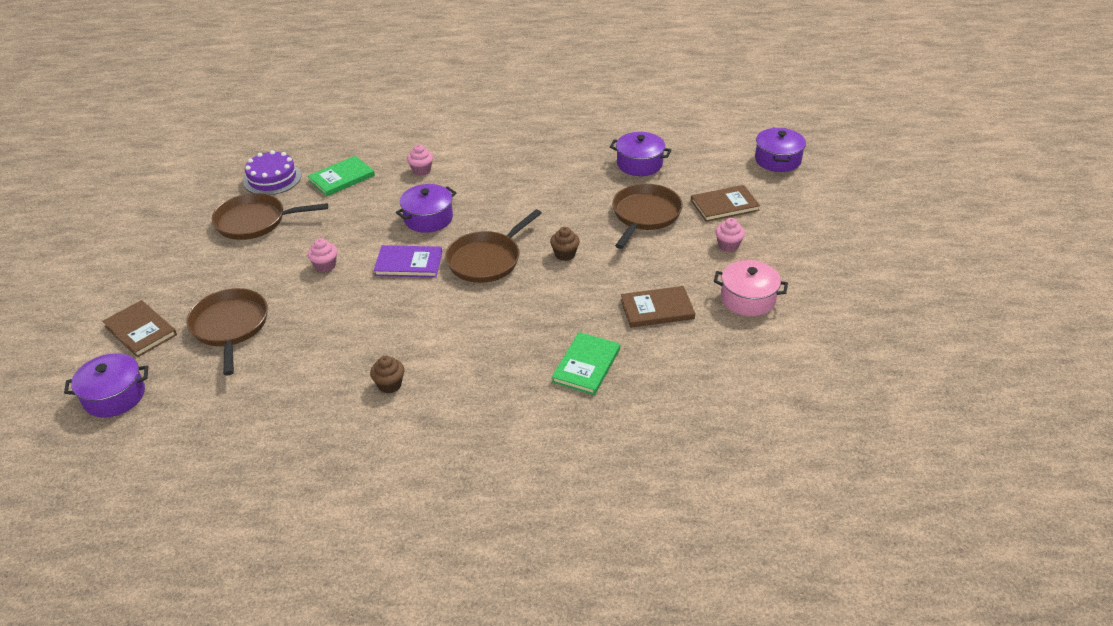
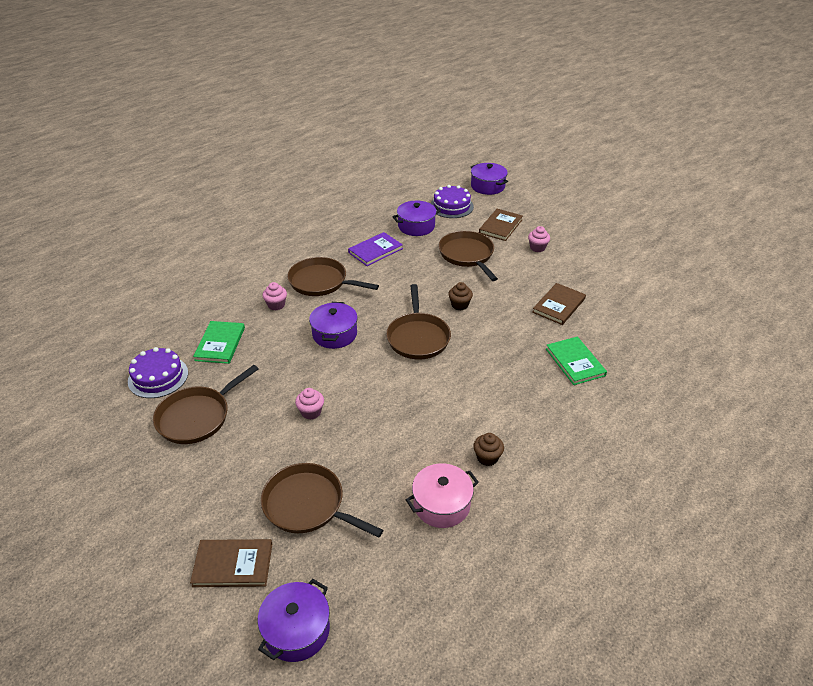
camera: 45 degrees left, 0 degrees up
(409, 263) = (370, 372): purple book -> purple book (375, 250)
(482, 170) = (321, 282): none -> brown pan
(705, 162) = (451, 206): none -> purple cake
(748, 299) = (592, 271): pink pot -> pink pot (441, 504)

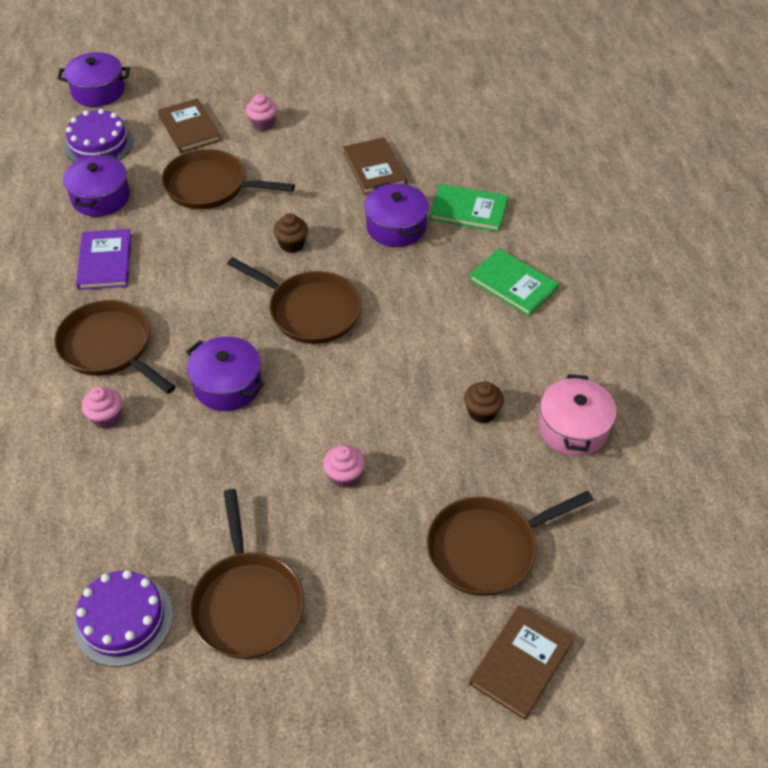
camera: 55 degrees left, 10 degrees up
(220, 344) = (124, 516): green book -> green book (513, 284)
(297, 630) = (646, 637): purple pot -> purple pot (396, 227)
(321, 282) = (109, 347): brown pan -> brown pan turned 75 degrees clockwise
(487, 458) = (540, 356): brown cupcake -> brown cupcake (482, 412)

